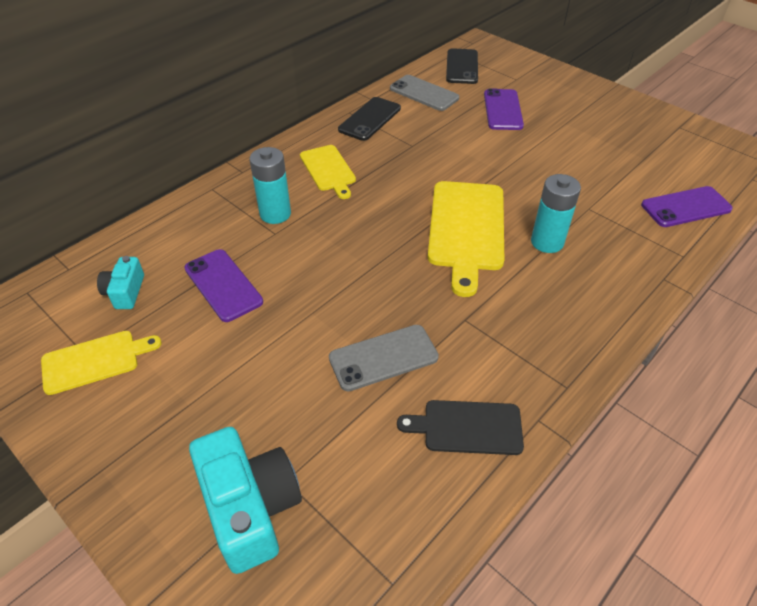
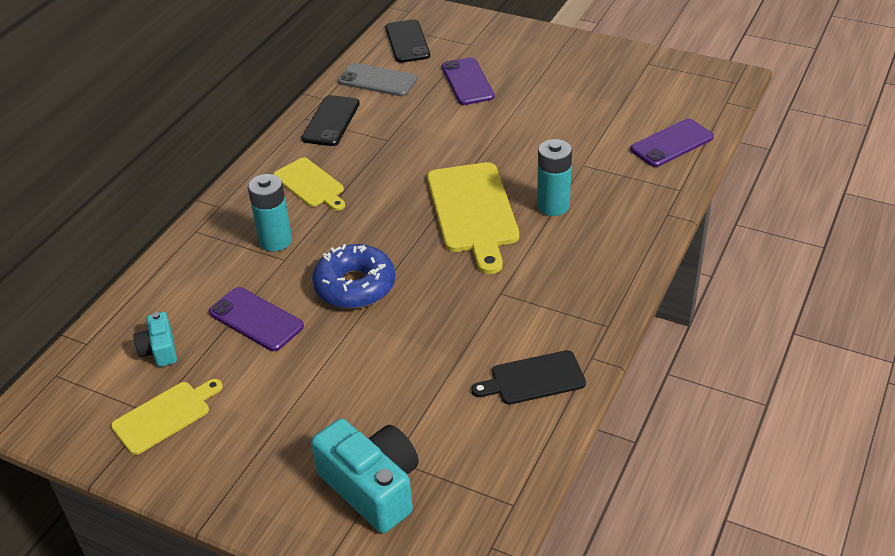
camera: 15 degrees left, 5 degrees down
(327, 275) = (355, 286): none -> blue donut
(383, 357) = (438, 343): grey phone -> none

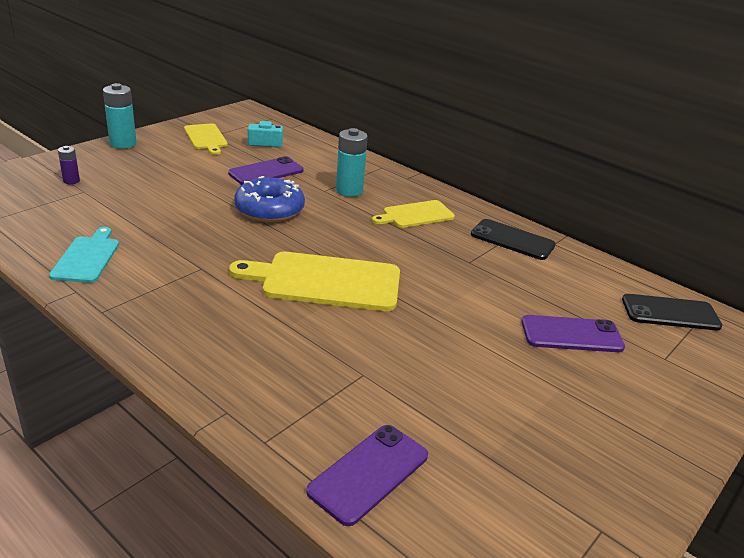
camera: 100 degrees right, 10 degrees down
(372, 487) = (71, 181): turquoise camera -> purple battery
(377, 80) = (584, 278): grey phone -> none
(533, 379) = (87, 257): black cutting board -> turquoise cutting board
(553, 206) = (301, 330): turquoise battery -> turquoise battery (123, 143)
(672, 143) = (369, 473): purple phone -> purple phone turned 60 degrees clockwise

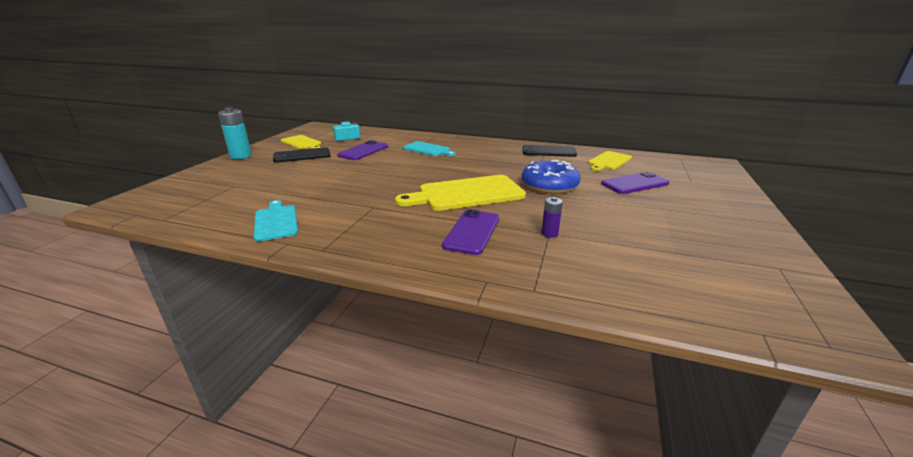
camera: 20 degrees left, 5 degrees down
(71, 181) = (218, 182): purple battery -> purple battery (549, 234)
(269, 209) = (387, 168): blue donut -> blue donut (549, 185)
(349, 191) = (428, 149): turquoise battery -> turquoise cutting board
(369, 473) = (622, 284): purple phone -> purple phone (472, 232)
(415, 215) = (481, 152): yellow cutting board -> yellow cutting board (609, 161)
(670, 313) = (666, 163): black phone -> black phone (302, 156)

